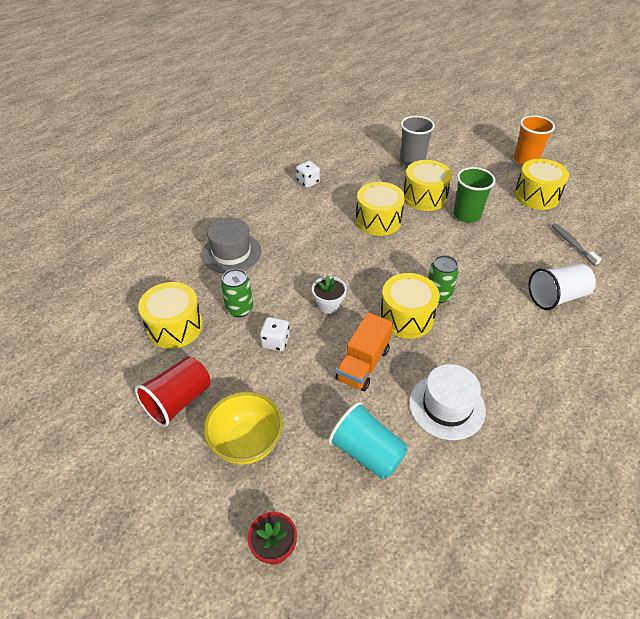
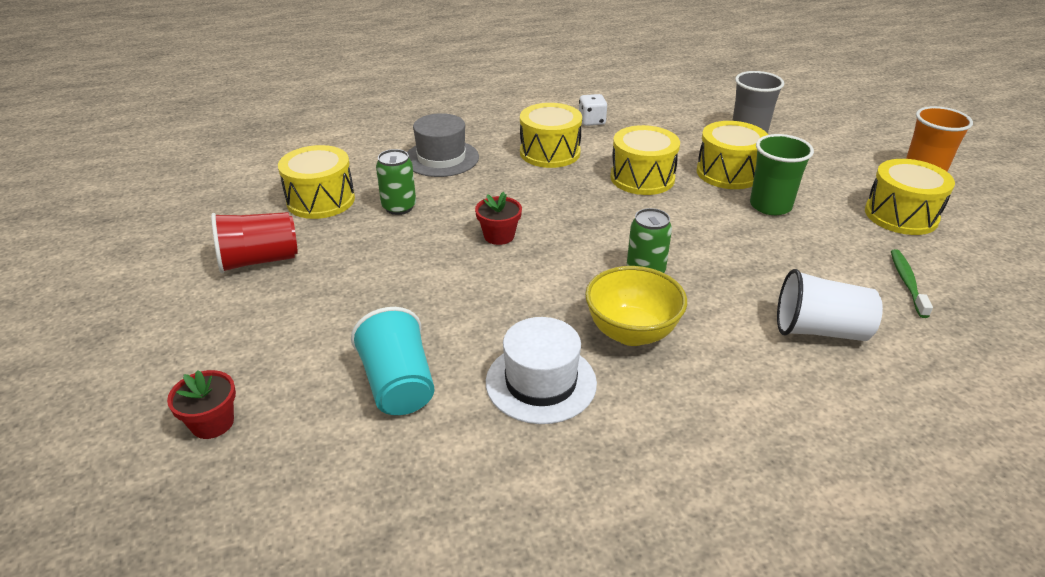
camera: 30 degrees right, 10 degrees down
(246, 443) = (284, 321): yellow bowl -> yellow bowl (631, 332)
(275, 342) = (406, 247): white dice -> none
(328, 305) = (499, 236): white flower pot -> red flower pot
(363, 364) = (481, 303): orange truck -> none
(406, 317) = (581, 278): yellow drum -> yellow drum (550, 152)
(572, 244) = (907, 282): grey toothbrush -> green toothbrush

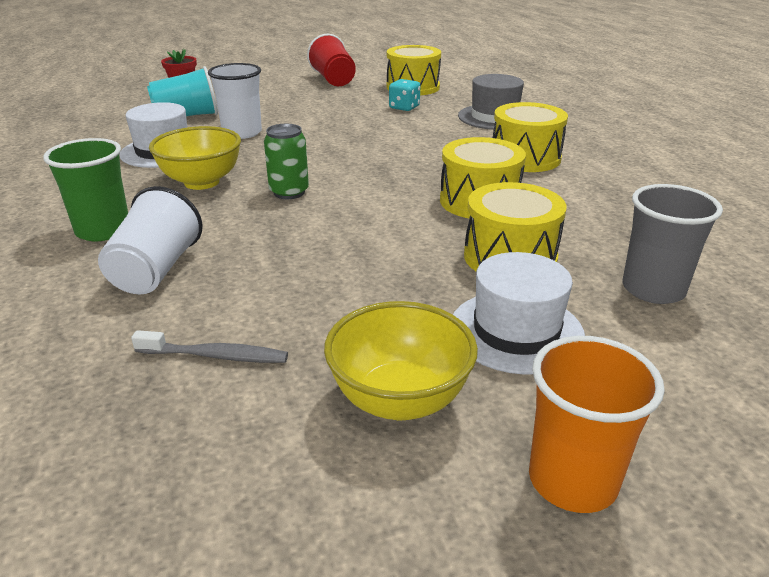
camera: 90 degrees right, 5 degrees down
(399, 207) = (404, 107): green can -> turquoise dice
(474, 321) = (242, 133): none -> white cup
(499, 236) = (358, 138): red flower pot -> none
(592, 121) = (622, 180): white dice -> none
(770, 206) = (421, 277): green cup -> green cup (103, 230)
(815, 178) = (516, 331): none -> white hat
(901, 215) = (399, 399): yellow drum -> yellow bowl
(907, 282) = (215, 356): green toothbrush -> grey toothbrush

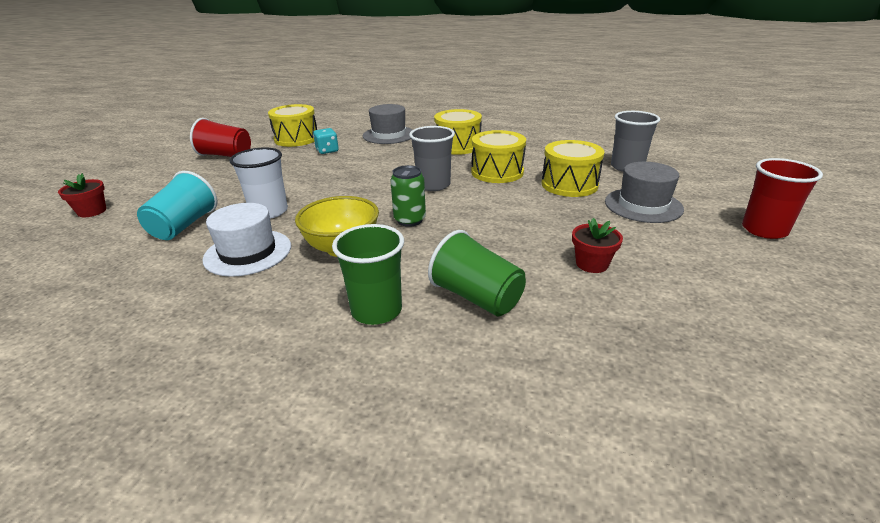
camera: 55 degrees left, 0 degrees up
(156, 270) = (477, 297): white cup -> green cup
(215, 356) = (614, 296): grey toothbrush -> none
(285, 324) = (592, 264): none -> red flower pot
(389, 178) = (433, 185): none -> grey cup
(399, 399) = (689, 250): yellow bowl -> none
(516, 331) = (643, 205): white hat -> grey hat
(572, 480) = (764, 230): orange cup -> red cup

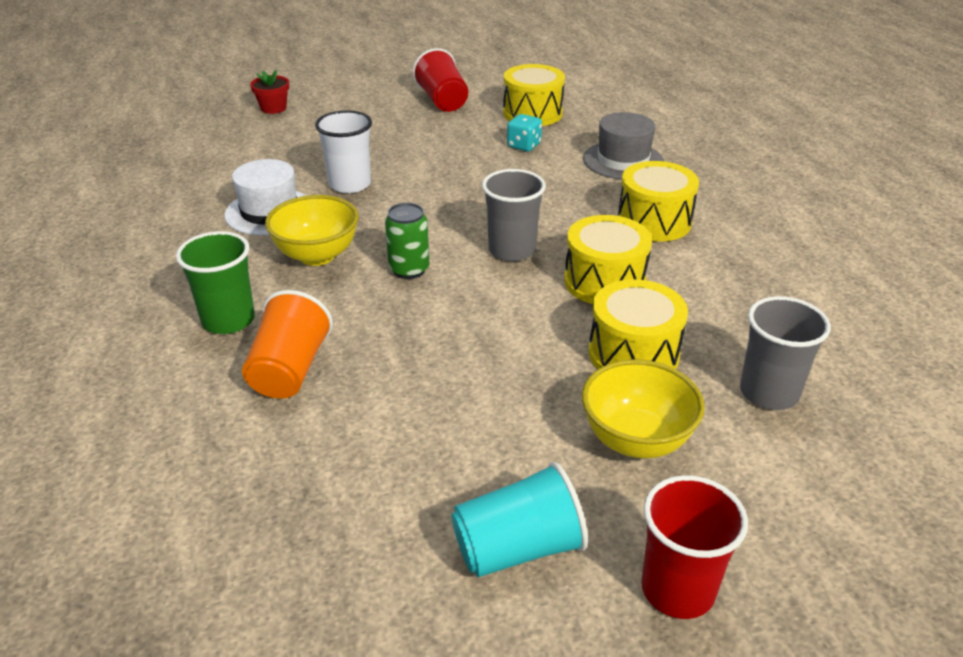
camera: 55 degrees right, 5 degrees up
(184, 226) = (286, 159): turquoise cup -> turquoise cup (518, 548)
(477, 297) = (290, 370): green cup -> orange cup
(592, 264) = (421, 432): red flower pot -> none
(643, 205) = (636, 440): grey hat -> yellow bowl

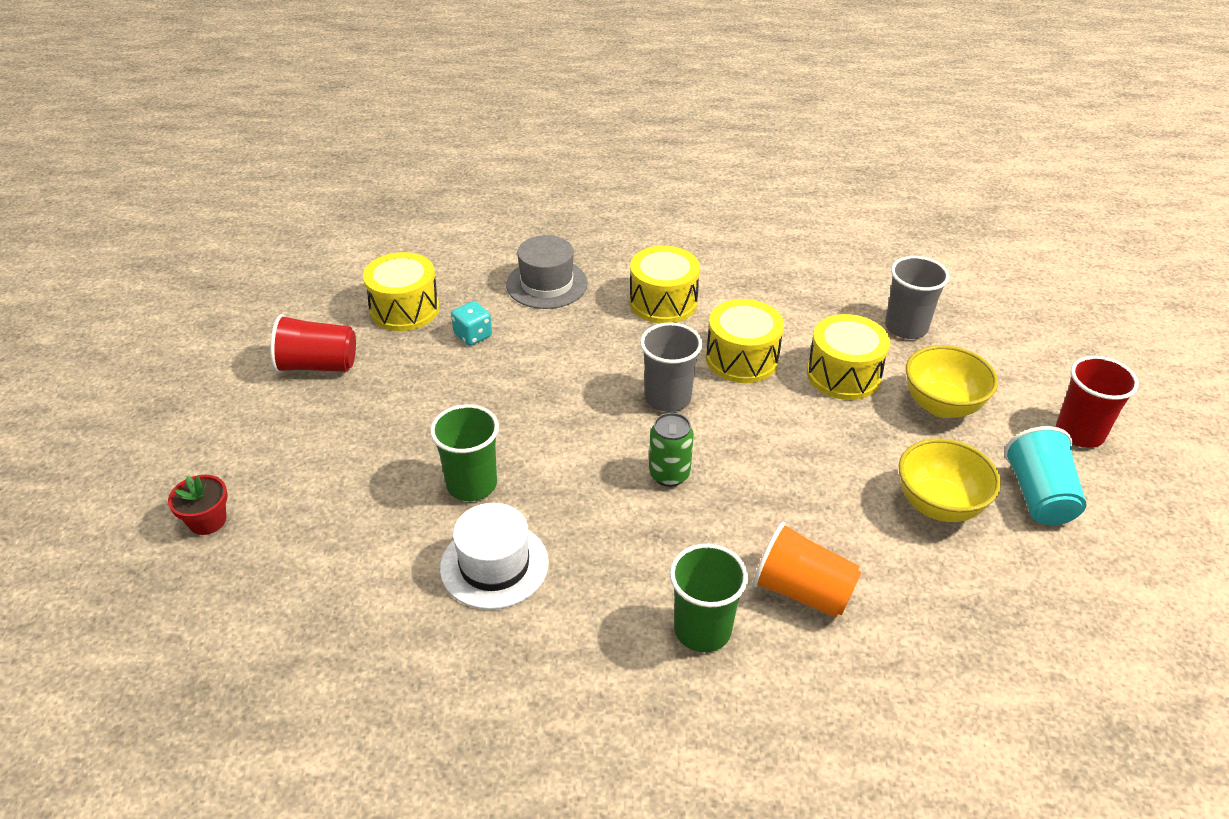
camera: 70 degrees left, 5 degrees up
(317, 255) = (610, 538): yellow bowl -> yellow bowl (938, 505)
(350, 184) = (472, 484): white cup -> green cup

